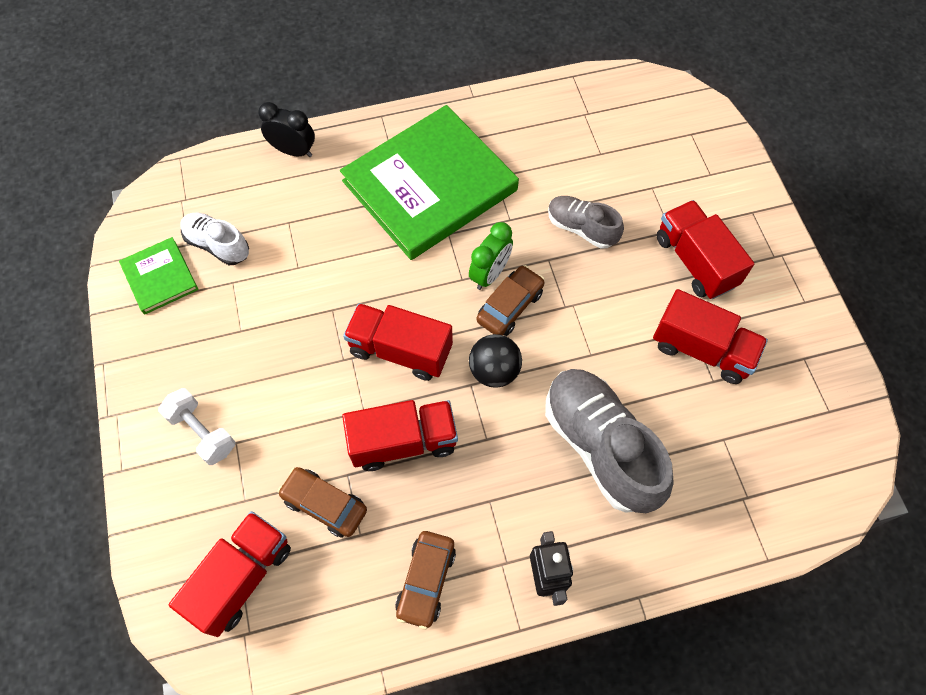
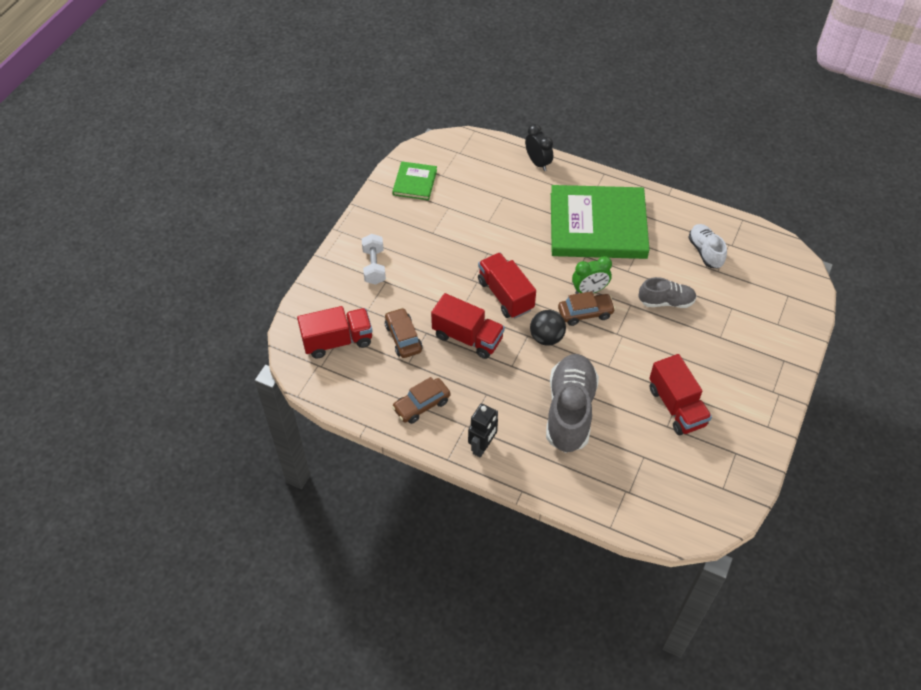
camera: 40 degrees right, 10 degrees down
(217, 245) = (456, 185): white shoe -> white shoe (705, 252)
(581, 228) = (666, 301): grey shoe -> grey shoe turned 105 degrees clockwise
(695, 261) = (719, 362): red truck -> none

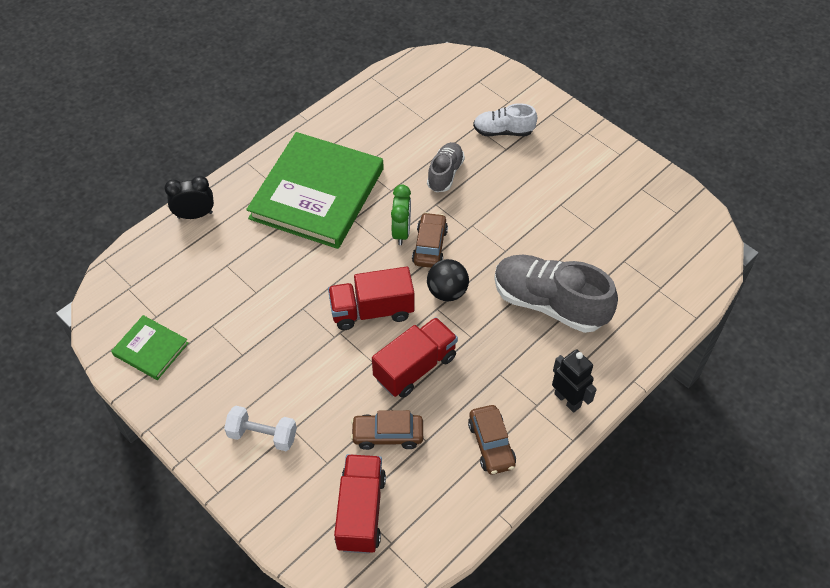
camera: 70 degrees left, 0 degrees up
(676, 406) = (574, 213): red truck -> none
(705, 252) = (397, 120): white shoe -> white shoe (503, 131)

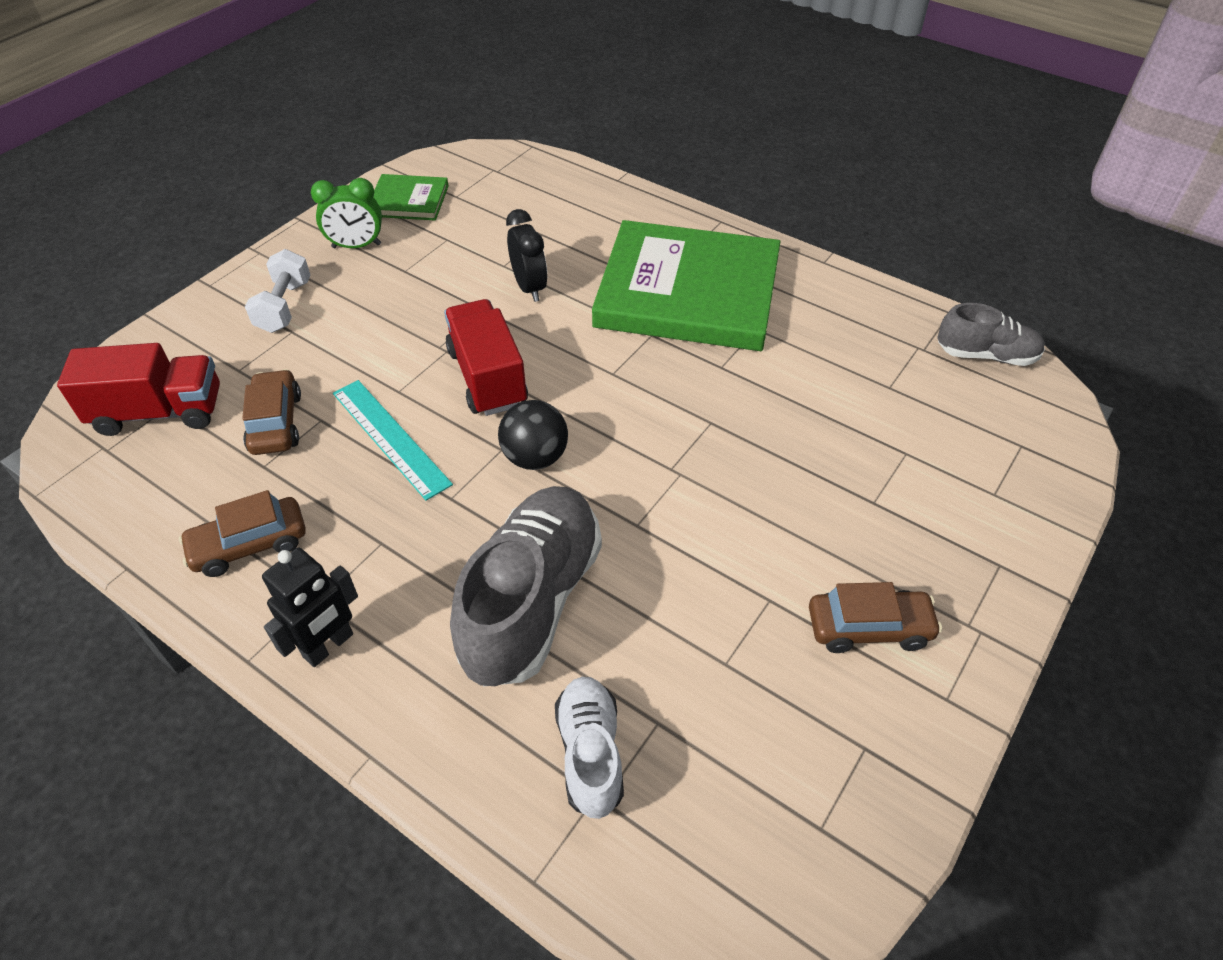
camera: 80 degrees right, 5 degrees down
(150, 349) = (409, 201): green book -> green book turned 75 degrees clockwise
(195, 215) = (616, 196): black clock -> black clock (529, 287)
(401, 232) = (641, 389): green clock -> green clock (356, 246)
(415, 367) = (390, 437): red truck -> turquoise ruler
(429, 246) = (622, 425): brown car -> brown car (868, 628)
(445, 174) = (780, 425): grey shoe -> grey shoe (985, 355)
(503, 131) = (914, 493): white shoe -> white shoe (590, 753)

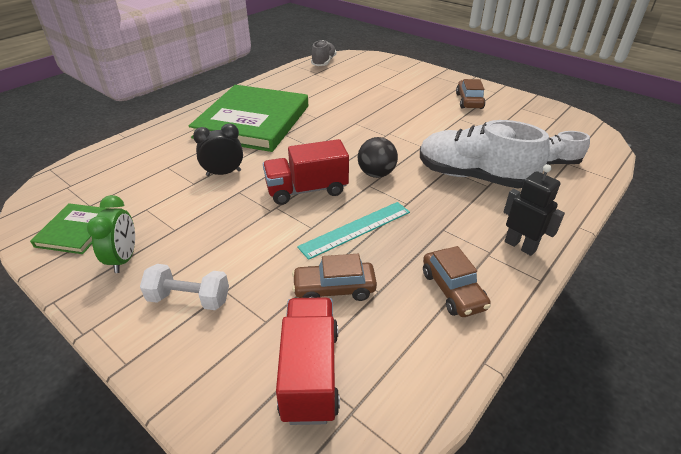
camera: 85 degrees left, 10 degrees down
(532, 601) = (473, 177): grey shoe -> white shoe

